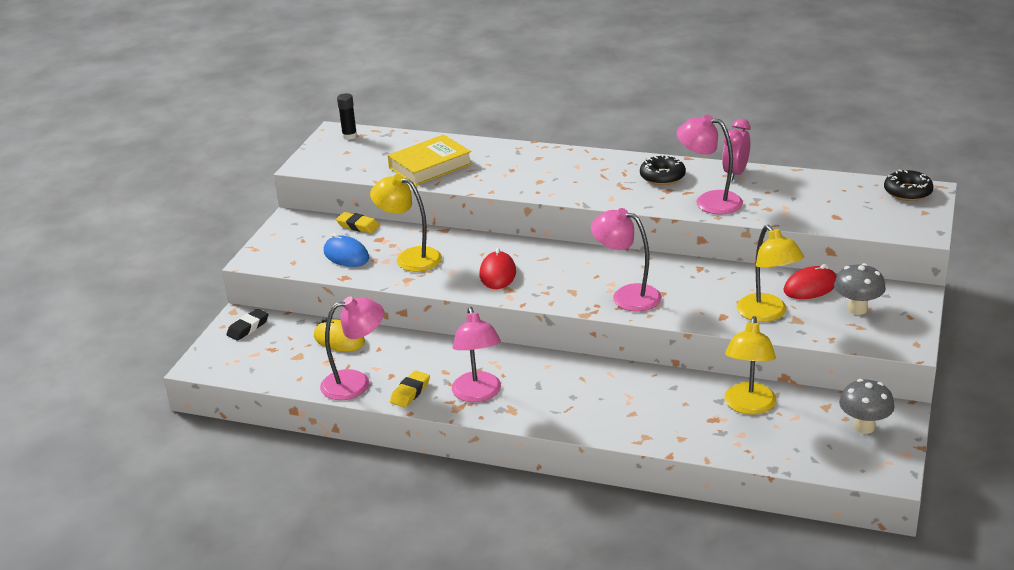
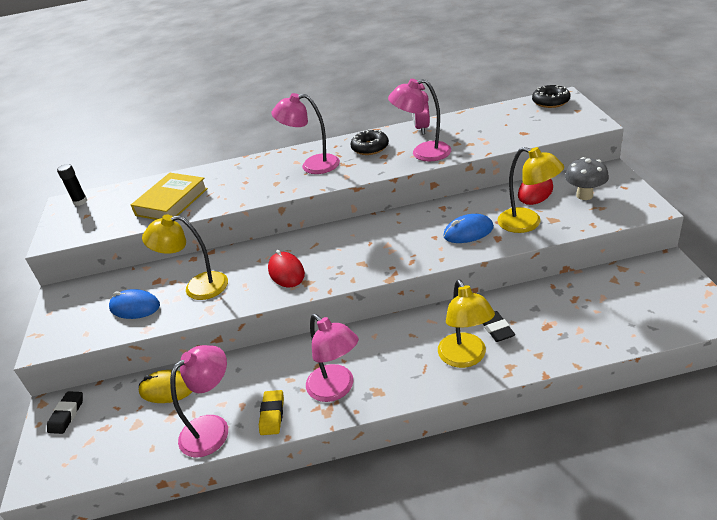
camera: 25 degrees left, 5 degrees up
(358, 226) = (129, 276): yellow eraser -> none
(627, 296) = (409, 250): pink lamp -> pink lamp (312, 165)
(664, 403) = (496, 329): none -> black eraser
(700, 300) = (468, 232): none -> blue mouse
(748, 406) = (561, 303): yellow lamp -> yellow lamp (465, 358)
(864, 427) = (657, 284): grey mushroom -> none

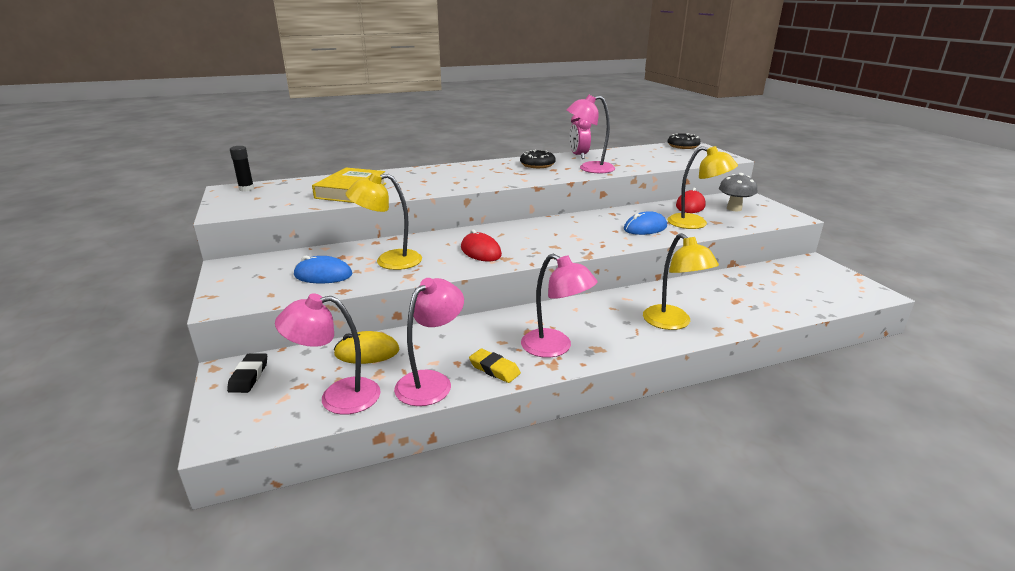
camera: 15 degrees left, 10 degrees down
(272, 415) = (494, 369): yellow eraser -> yellow eraser turned 45 degrees counterclockwise
(312, 165) = (487, 173): pink lamp -> pink lamp (337, 397)
(496, 329) = (691, 303): black eraser -> none

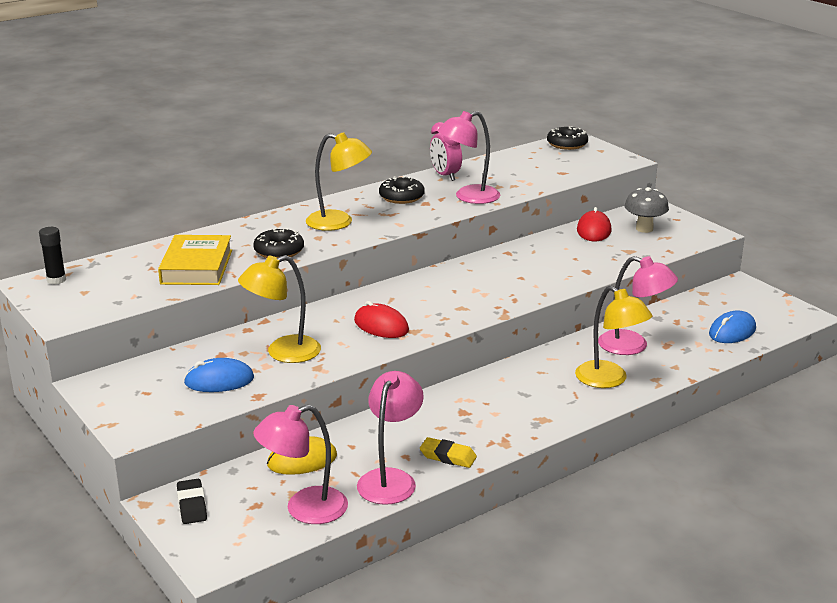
camera: 15 degrees left, 0 degrees up
(420, 187) = (279, 251): none -> black donut
(555, 348) = (499, 425): pink lamp -> pink lamp (633, 346)
(645, 228) = (553, 269): blue mouse -> blue mouse (732, 331)
(695, 223) = (607, 256): yellow lamp -> yellow lamp (339, 222)

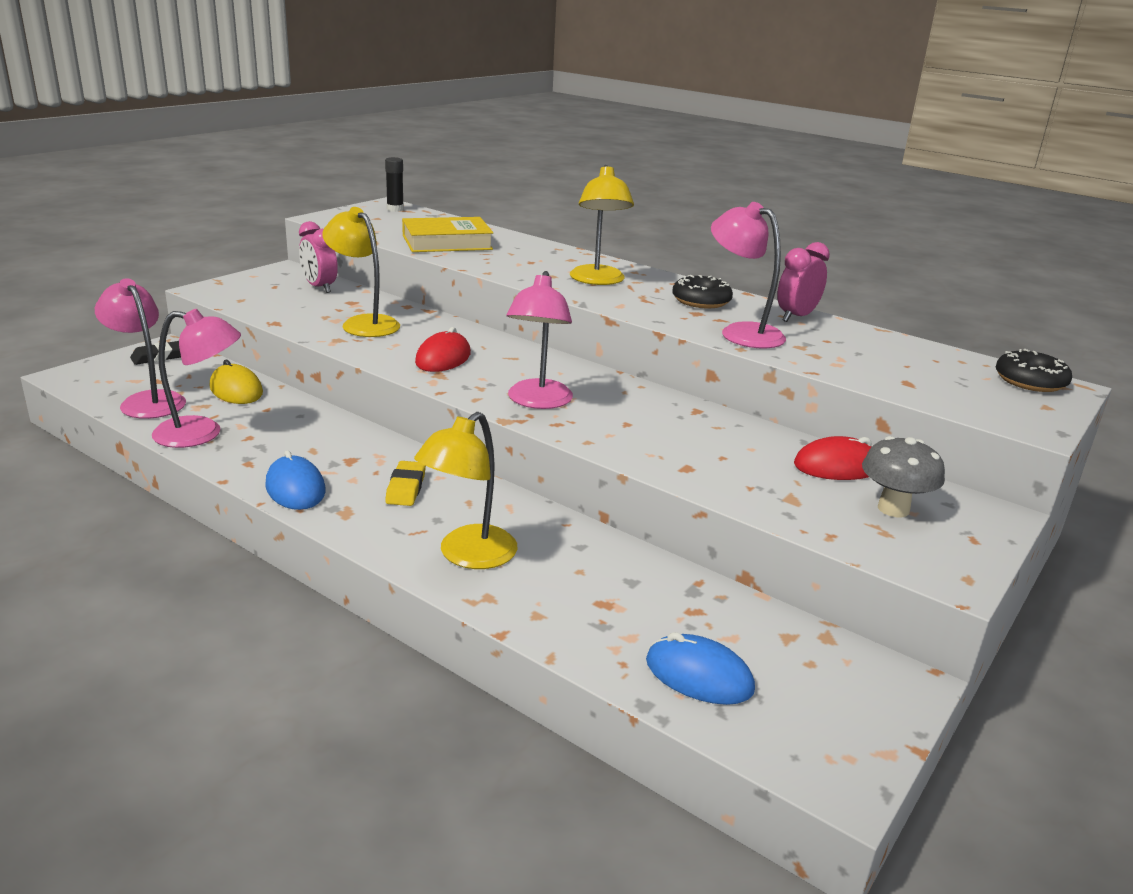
camera: 70 degrees right, 0 degrees up
(167, 368) = (319, 287): none -> pink clock
(219, 381) = (300, 306): blue mouse -> blue mouse (295, 488)
(279, 251) = (504, 265): black donut -> none
(448, 456) = (249, 459): yellow eraser -> yellow eraser (406, 488)
(633, 346) = (583, 571): pink lamp -> pink lamp (538, 402)

